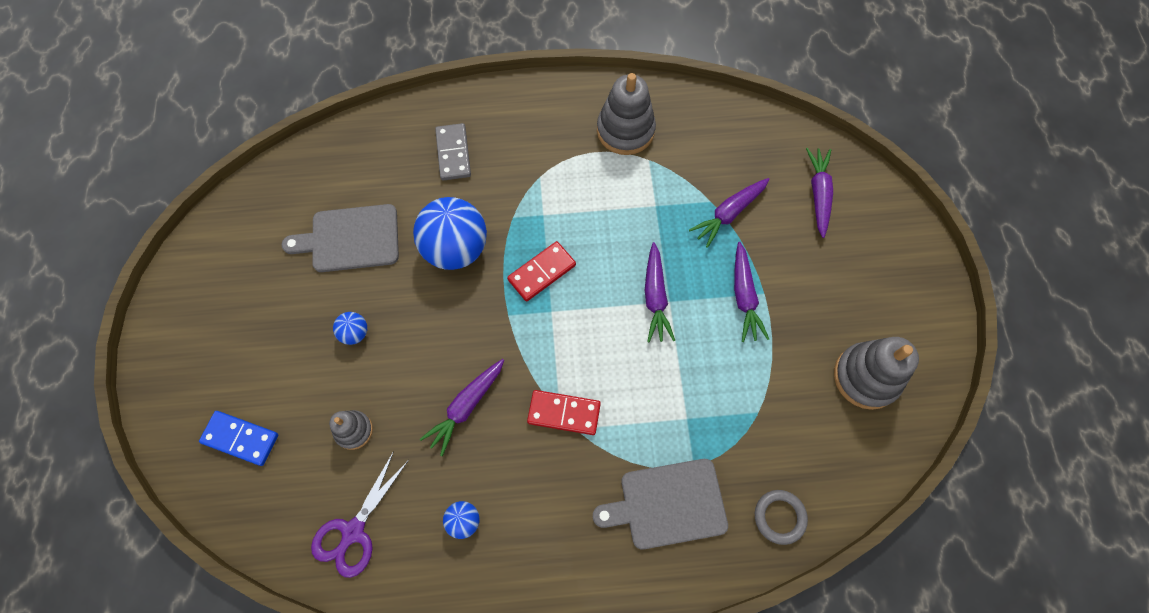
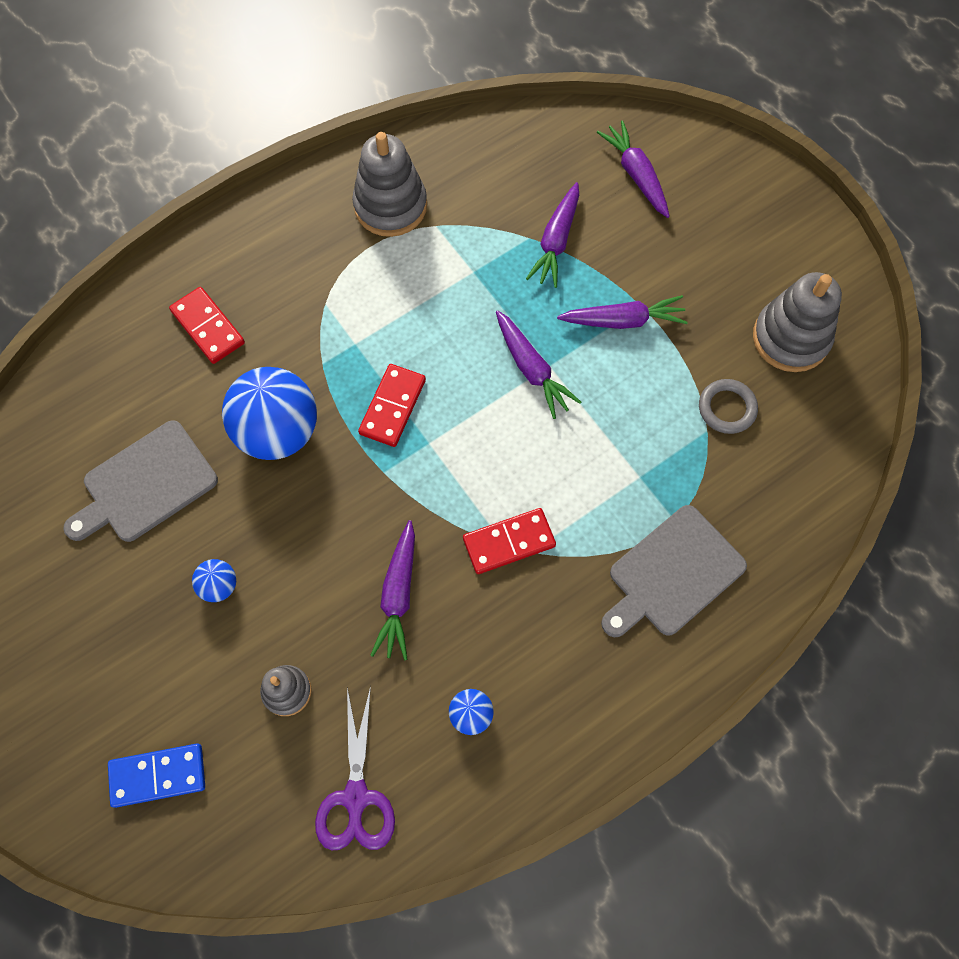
camera: 30 degrees left, 0 degrees up
(453, 153) = (207, 327): grey domino -> red domino
(744, 297) = (623, 320): purple carrot -> purple carrot turned 60 degrees counterclockwise
(779, 517) = (788, 523): grey ring -> grey ring (727, 408)

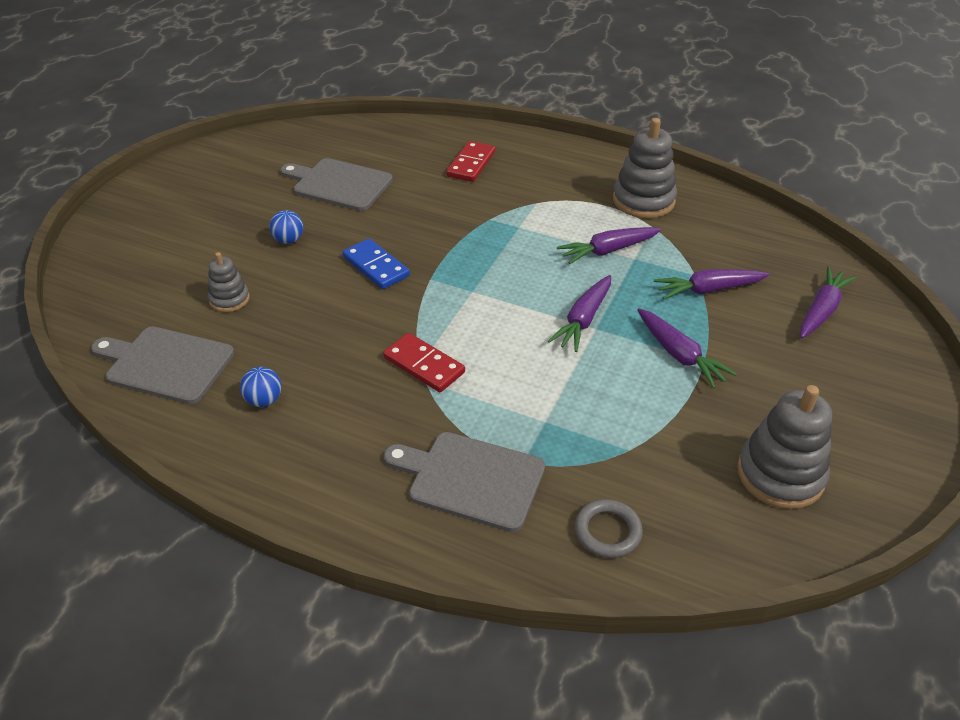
camera: 60 degrees right, 25 degrees down
(158, 776) = (138, 267): blue domino -> blue domino (375, 266)
(278, 431) = (421, 220): blue ball -> none
(356, 797) = (165, 364): purple scissors -> grey cutting board
(392, 407) = (485, 263): red domino -> none
(398, 595) = (338, 323): purple carrot -> purple carrot (608, 251)
(727, 408) = (663, 455): grey ring -> grey ring (607, 531)

